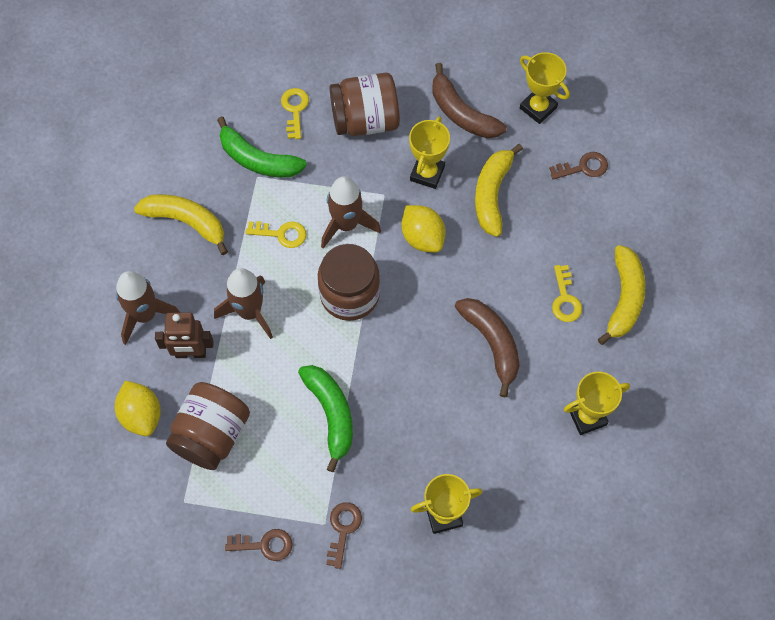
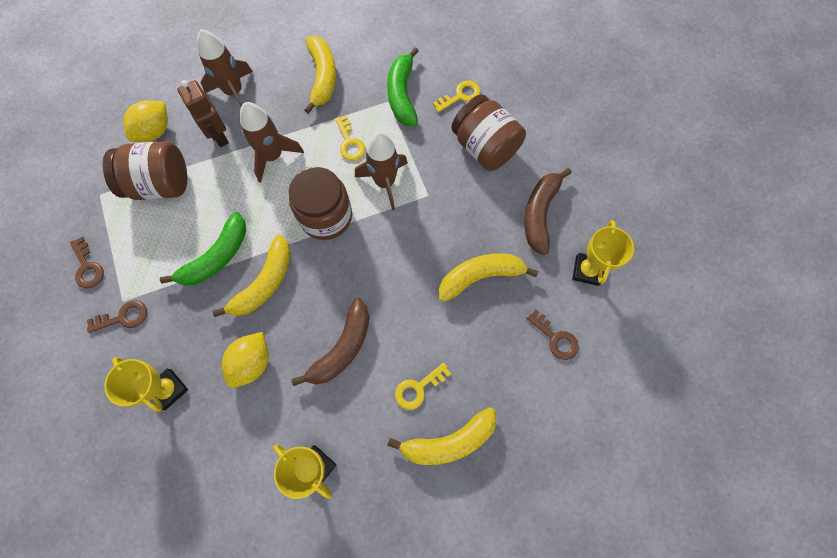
camera: 60 degrees right, 5 degrees up
(386, 382) = (264, 283): none -> yellow banana
(422, 237) = (407, 243): yellow lemon -> yellow lemon (252, 362)
(427, 173) = (467, 216): yellow trophy -> none

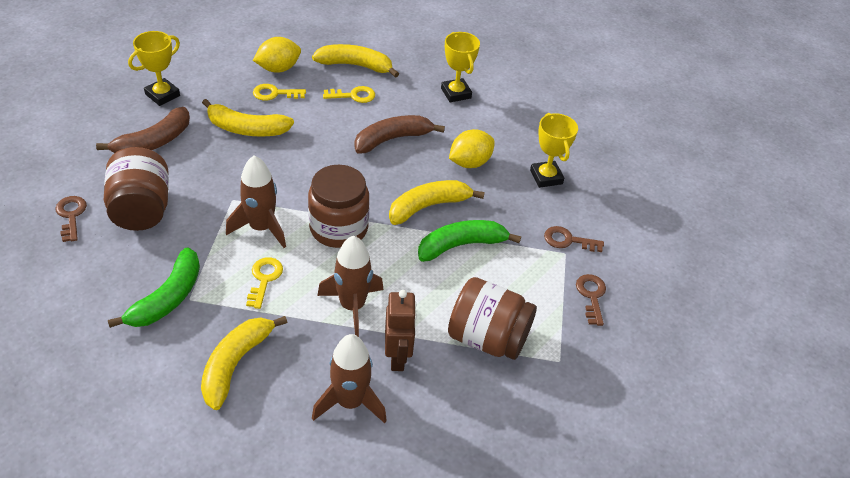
camera: 155 degrees left, 25 degrees down
(155, 131) = (469, 402): yellow lemon -> yellow lemon (278, 69)
(460, 96) = (111, 265): yellow key -> yellow key (274, 94)
(555, 338) = (230, 75): brown key -> brown key (71, 215)

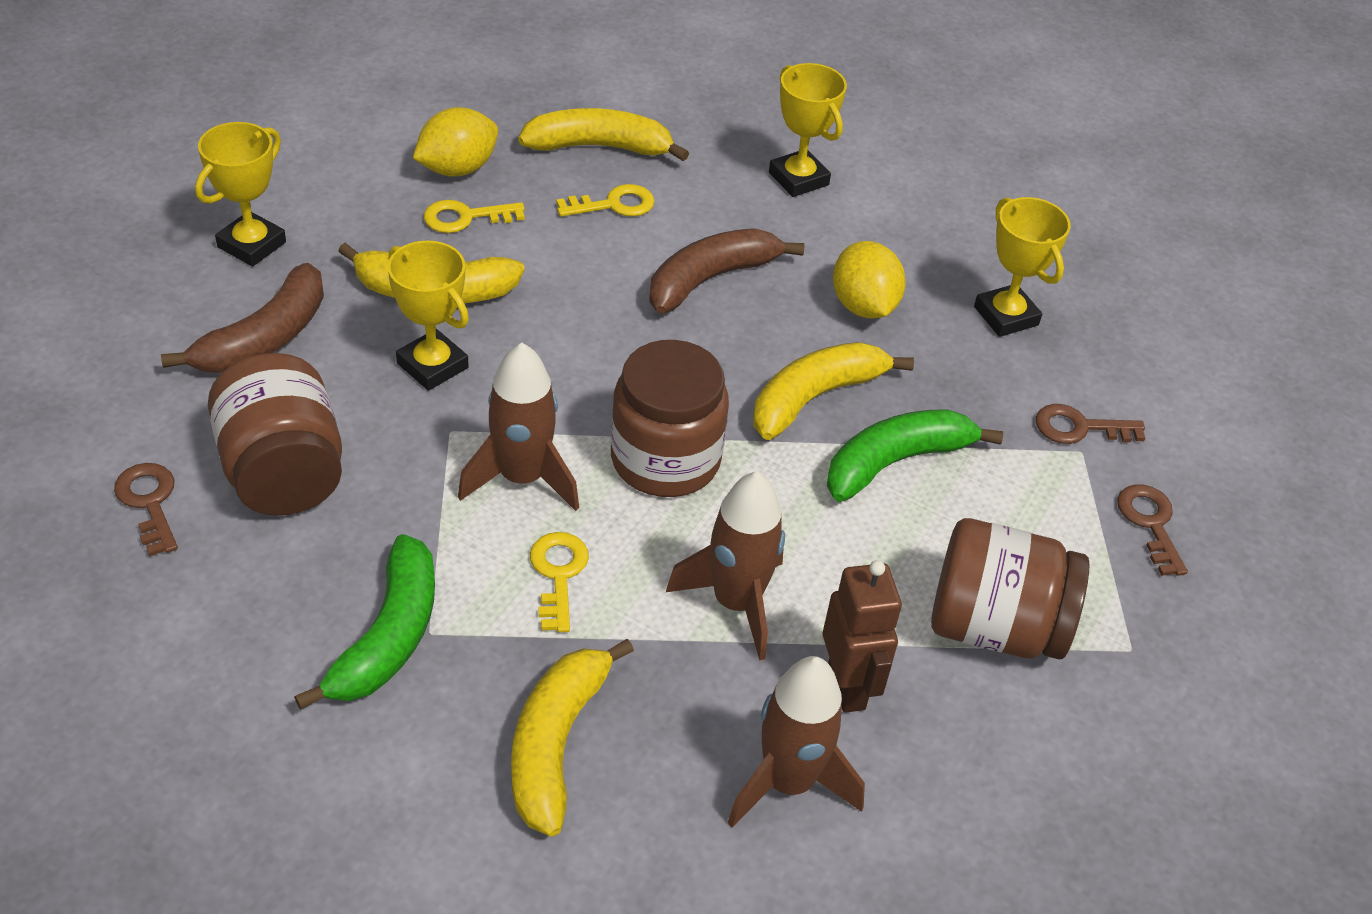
camera: 10 degrees left, 0 degrees up
(234, 166) = (432, 365): none -> yellow trophy
(469, 162) = (863, 306): yellow lemon -> yellow lemon turned 60 degrees counterclockwise

